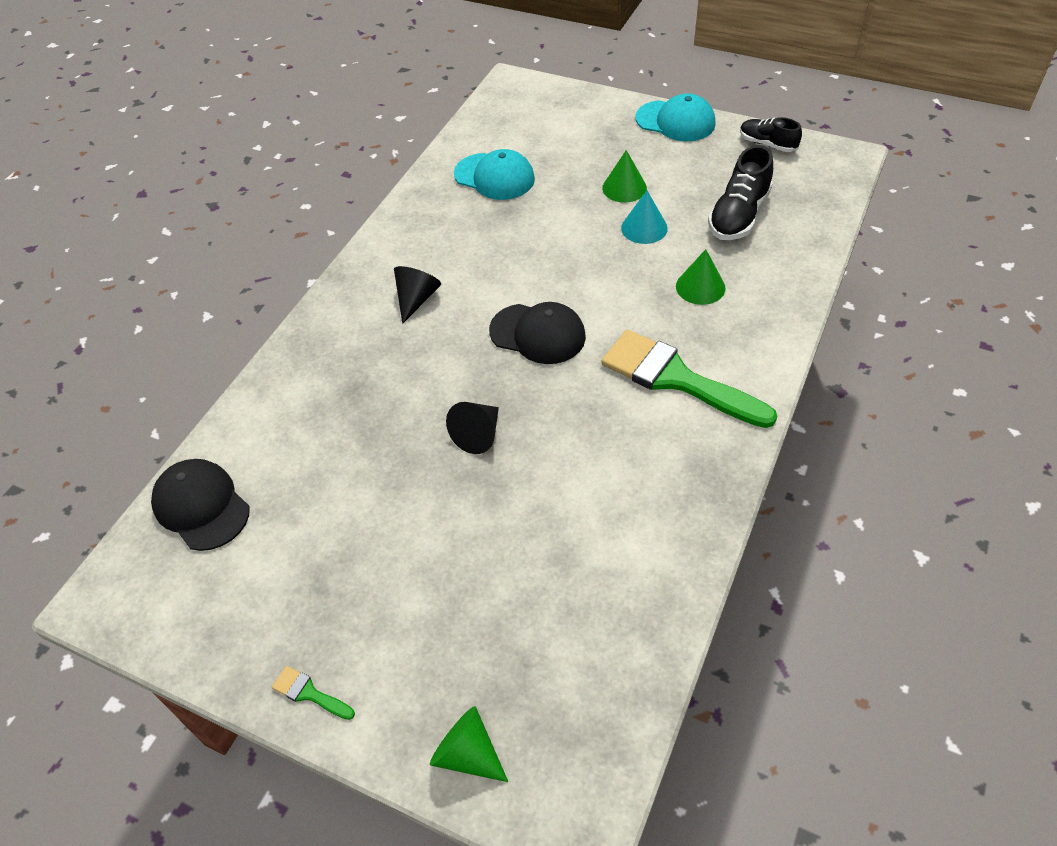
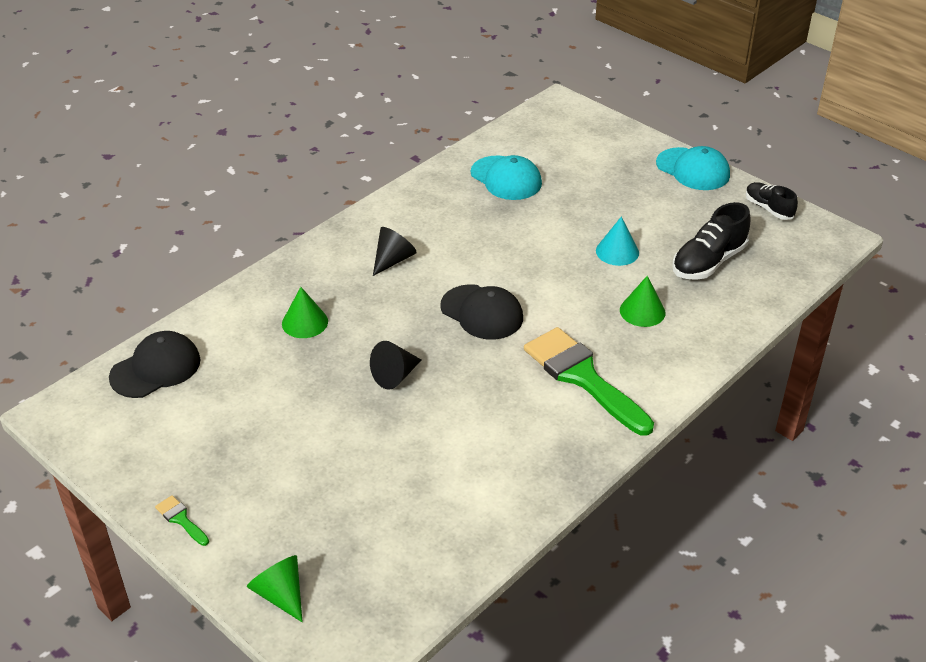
camera: 15 degrees right, 10 degrees down
(201, 506) = (156, 368): black cap -> black cap turned 75 degrees clockwise
(624, 188) = (616, 214): green cone -> green cone (305, 322)

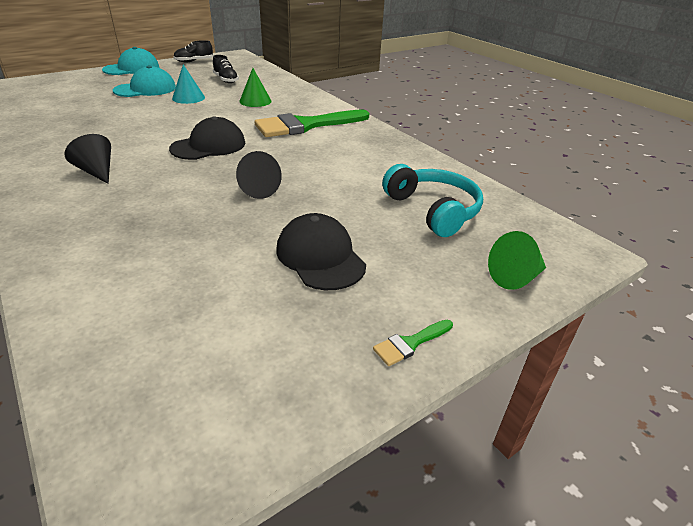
camera: 80 degrees left, 5 degrees down
(156, 368) = (118, 355): black cap -> black cap (320, 257)
(305, 322) = (139, 227): green cone -> none
(395, 524) = (433, 210): none -> turquoise headphones
(506, 178) = (52, 115): turquoise cap -> turquoise cap (145, 89)
(708, 262) = (226, 80): black shoe -> black shoe, size x0.63

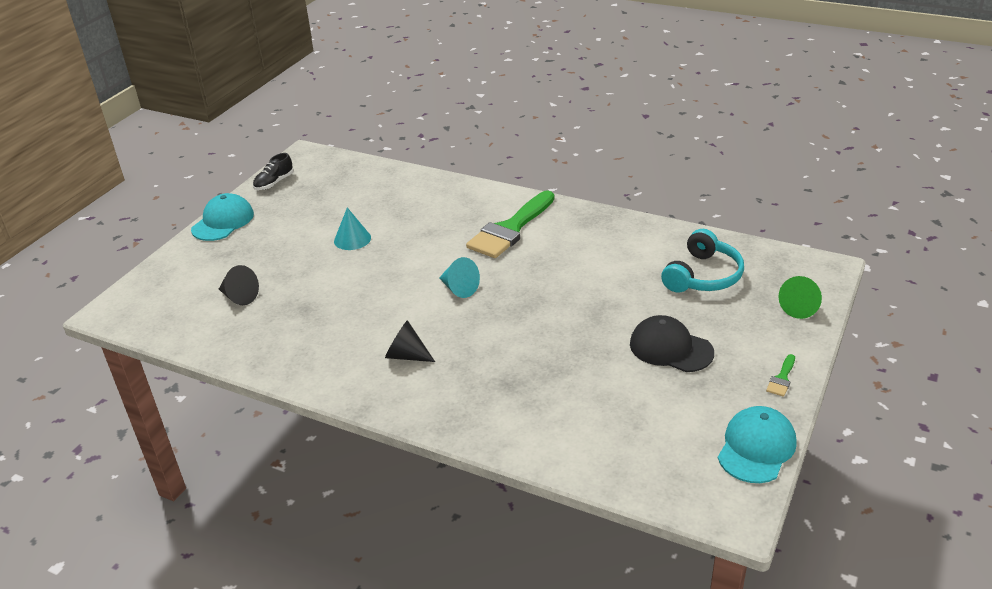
camera: 25 degrees left, 0 degrees up
(145, 89) = (289, 245): turquoise cap -> turquoise cap (756, 448)
(209, 146) = (459, 288): black cap -> turquoise cone
(226, 80) = (352, 198): black shoe -> none
(255, 101) = (424, 217): green cone -> none
(257, 189) = (558, 314): black cone -> black cone (239, 297)
(433, 210) = (703, 276): turquoise headphones -> turquoise headphones turned 90 degrees clockwise

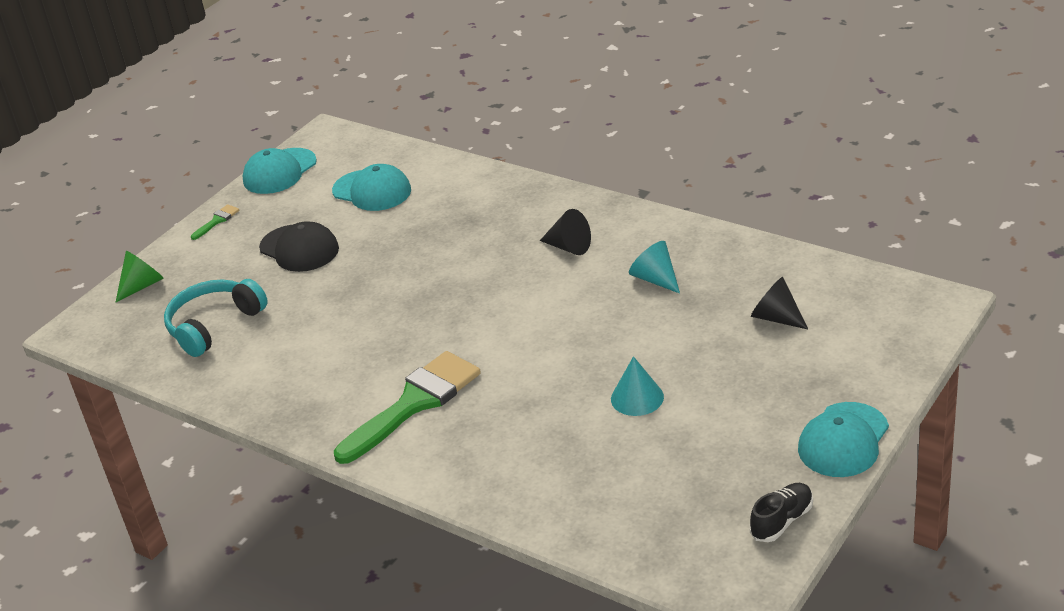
camera: 170 degrees left, 0 degrees up
(459, 288) = (500, 319): turquoise cone -> turquoise cone (655, 279)
(629, 420) = (372, 191): none -> turquoise cap

